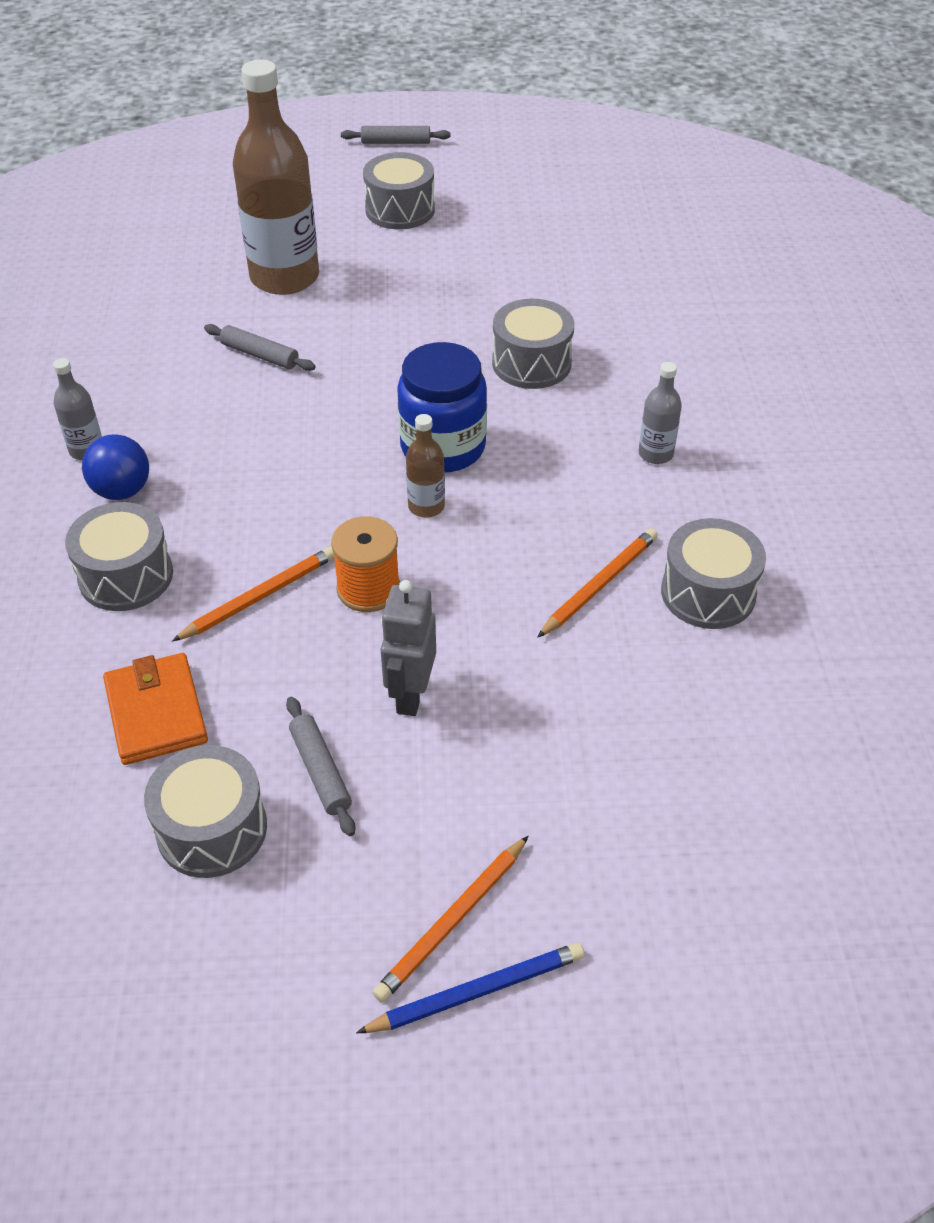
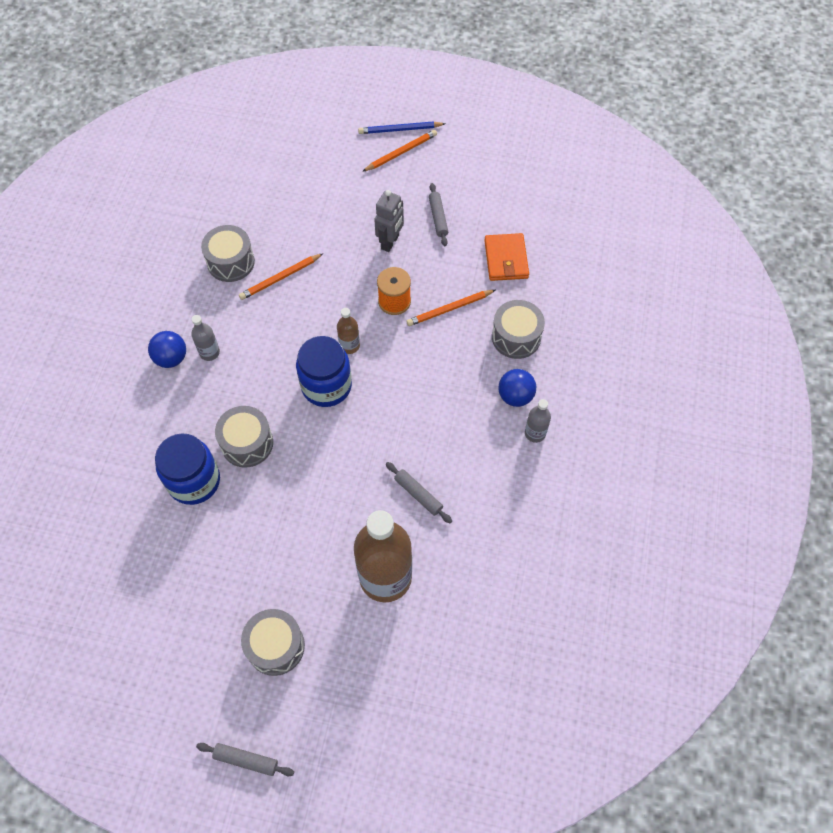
camera: 165 degrees left, 15 degrees up
(212, 829) = (487, 204): grey drum -> none
(582, 315) = (194, 481): none -> blue jar
(711, 435) = (171, 358): none -> blue ball

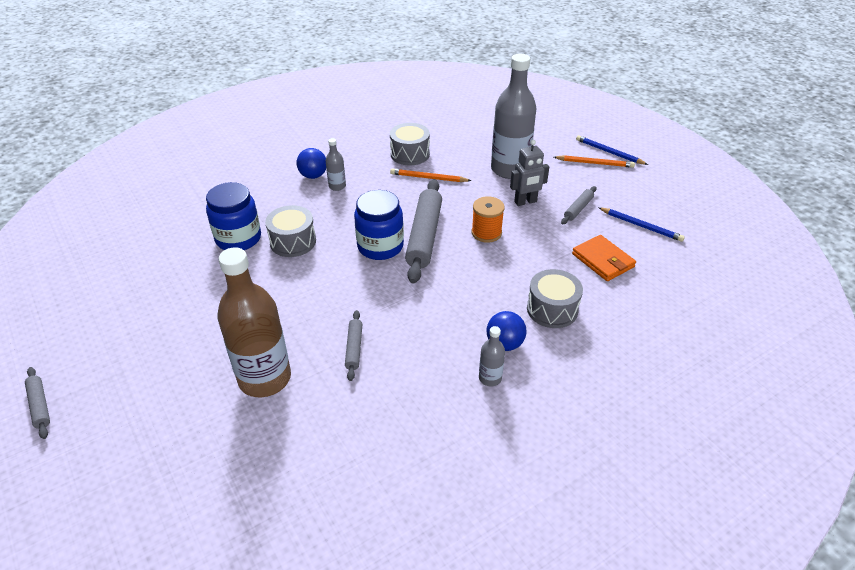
camera: 45 degrees right, 20 degrees down
(275, 646) = (149, 358): grey drum -> none
(339, 214) = (509, 169): none -> grey bottle
(349, 345) = (424, 236): brown bottle -> grey rolling pin
(449, 309) = (521, 261): orange pencil -> none
(500, 200) = (641, 226): none -> blue pencil
(506, 259) = (603, 260): orange wallet -> orange wallet turned 75 degrees counterclockwise

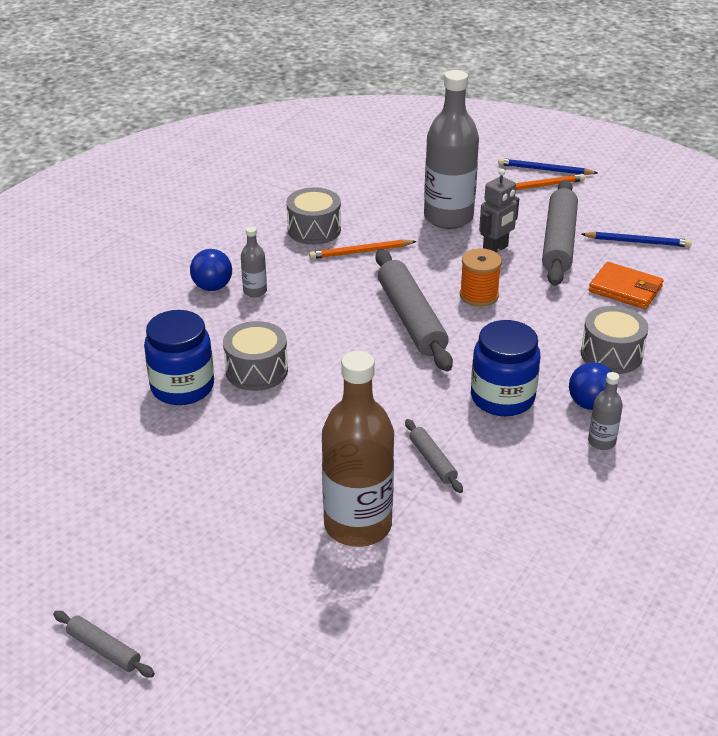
camera: 25 degrees left, 5 degrees down
(380, 246) = (369, 345): blue jar -> blue jar (502, 398)
(578, 209) = (558, 241): grey rolling pin -> grey rolling pin, size x2.06

